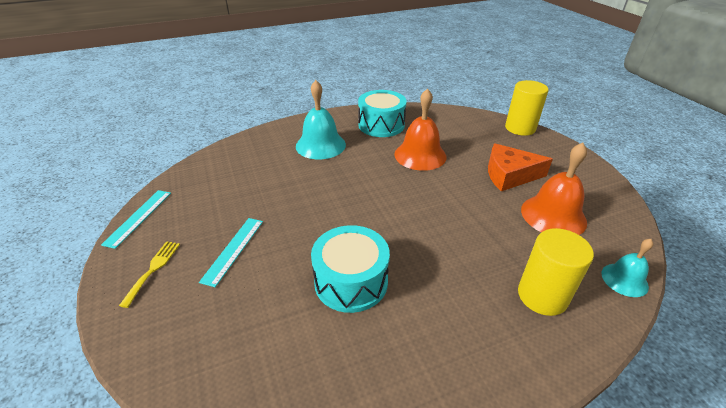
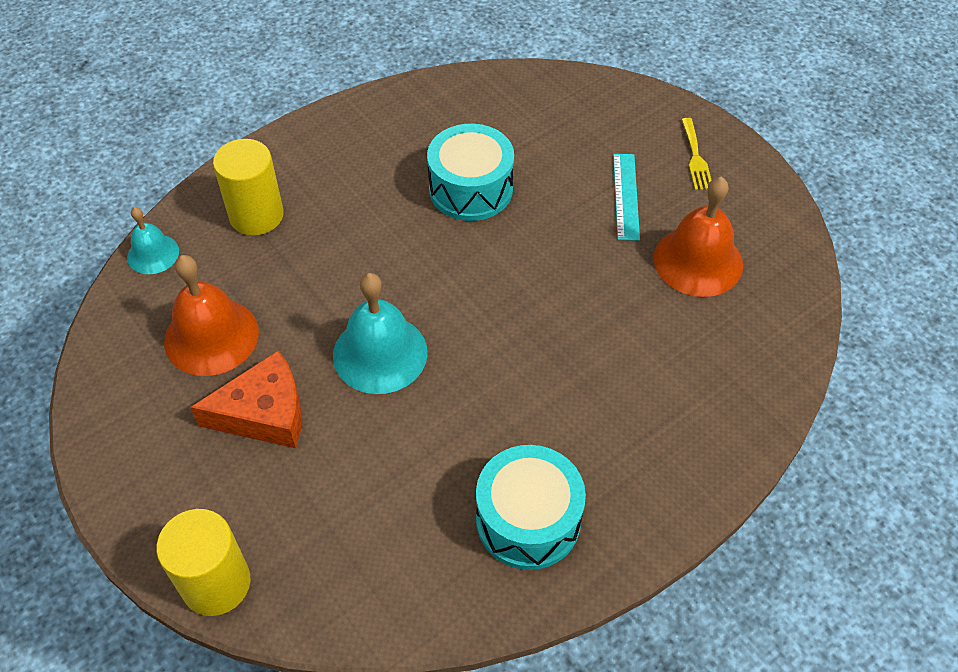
camera: 165 degrees right, 15 degrees up
(138, 217) = (783, 212): turquoise ruler -> none
(320, 145) = (623, 420): turquoise bell -> turquoise bell (380, 353)
(420, 155) = (427, 433): orange bell -> orange bell (698, 261)

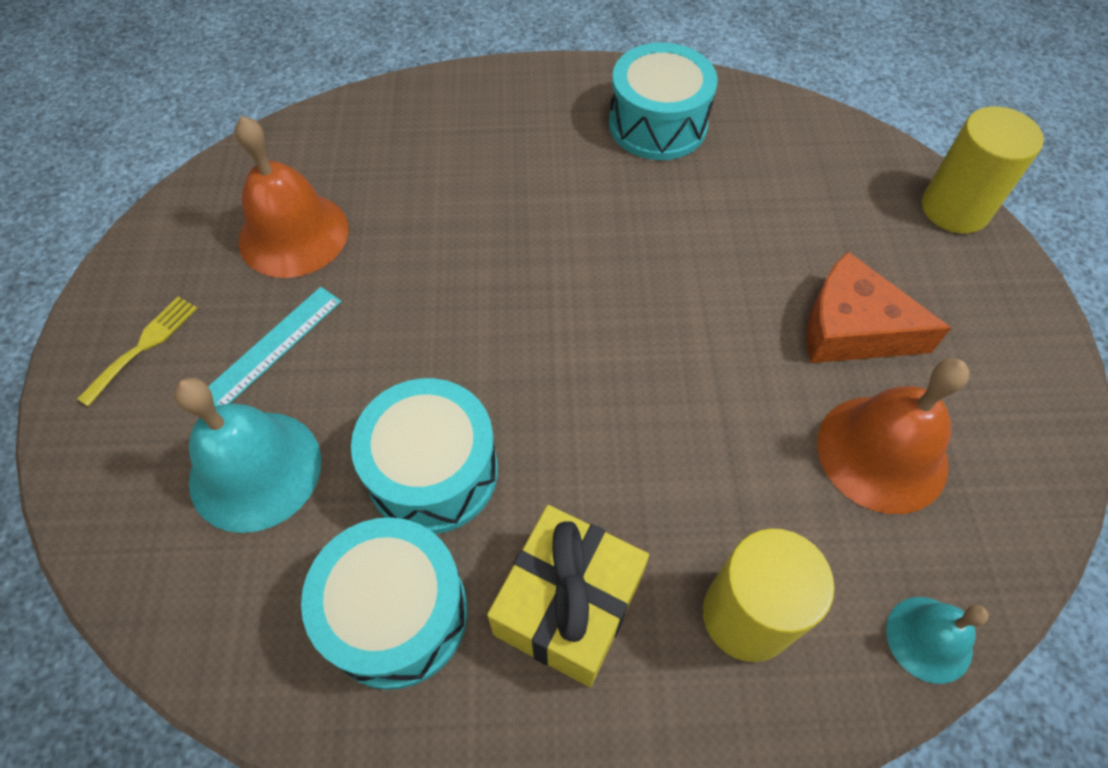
camera: 145 degrees left, 5 degrees up
(352, 173) = (568, 606): none -> yellow gift
(380, 353) = (693, 323): turquoise bell -> turquoise bell (255, 470)
(433, 130) = (396, 614): none -> turquoise drum

